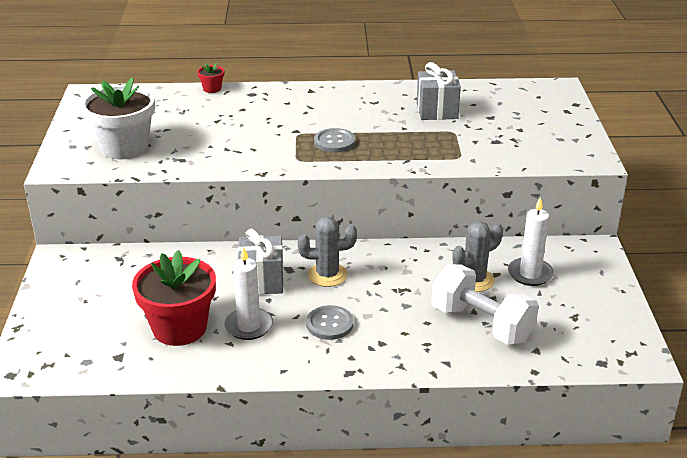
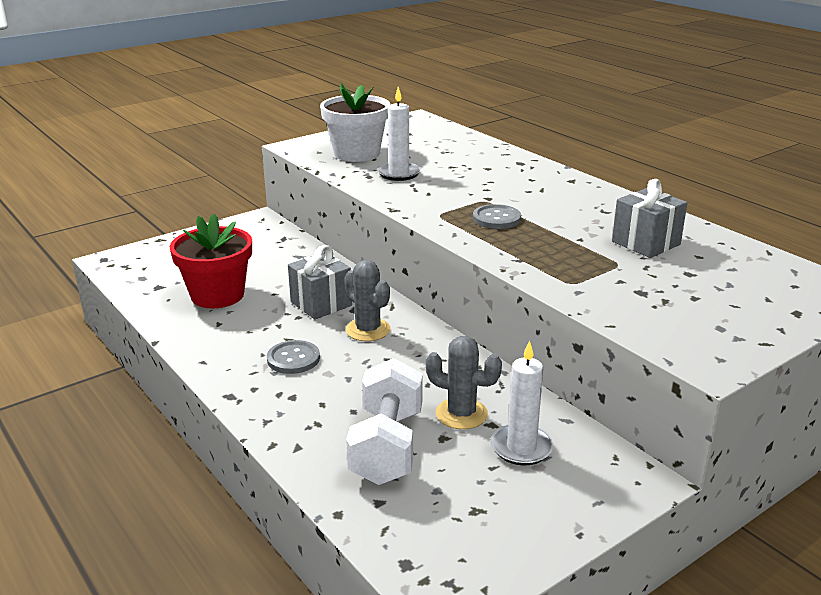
camera: 55 degrees right, 5 degrees down
(212, 89) = (500, 148): red flower pot -> none
(249, 326) = (250, 322): white candle -> white candle (399, 173)

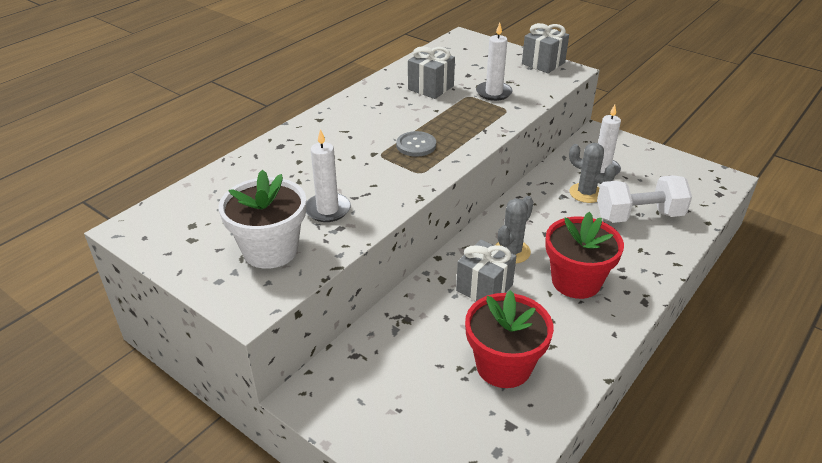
camera: 105 degrees left, 10 degrees up
(293, 359) = (576, 281): grey button -> red flower pot
(461, 414) = (586, 193): grey cactus -> grey cactus turned 60 degrees counterclockwise
(626, 282) = (494, 93): none -> white candle
(739, 344) = (543, 63): none -> grey gift

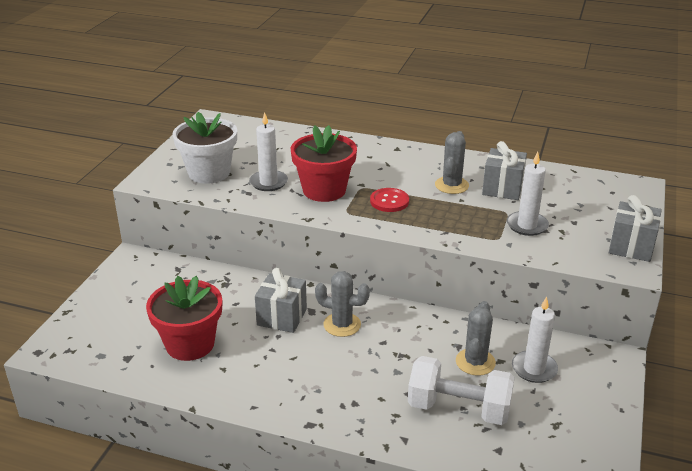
camera: 70 degrees right, 5 degrees down
(409, 108) = (451, 185): none -> grey cactus
(416, 145) = (389, 201): grey button -> red button
(576, 281) = (318, 372): red flower pot -> red flower pot (324, 190)
(639, 216) = (458, 408): white dumbbell -> white dumbbell turned 45 degrees counterclockwise

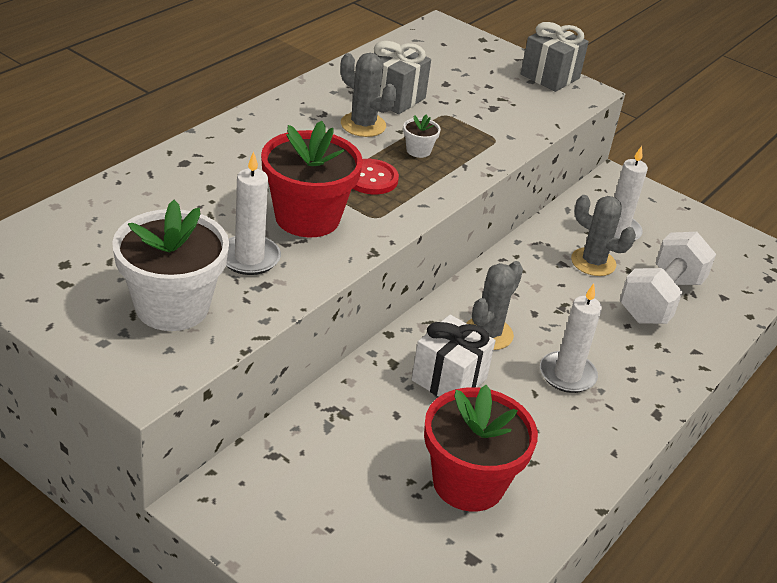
camera: 75 degrees left, 5 degrees up
(282, 317) = (449, 379): grey gift -> white gift
(443, 211) = (418, 151): none -> white flower pot
(527, 225) = (480, 113): white candle -> white candle (567, 375)

